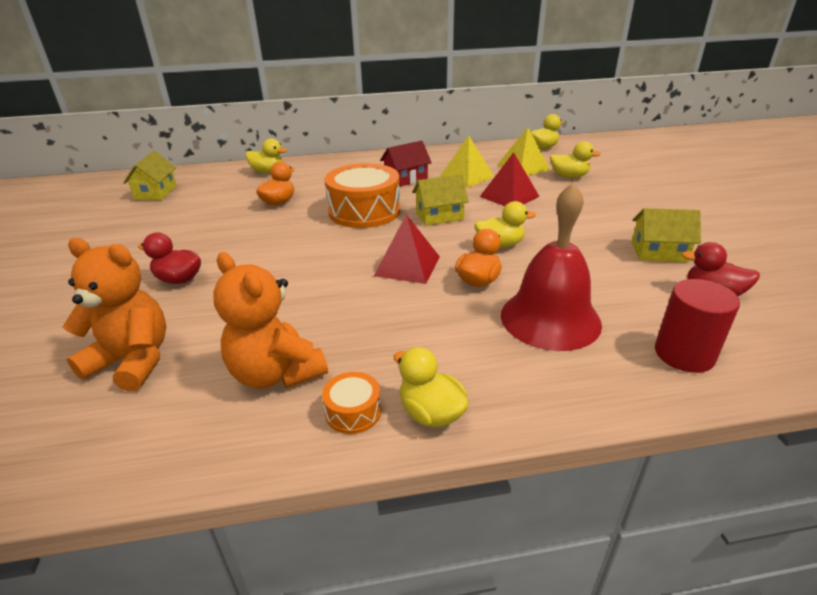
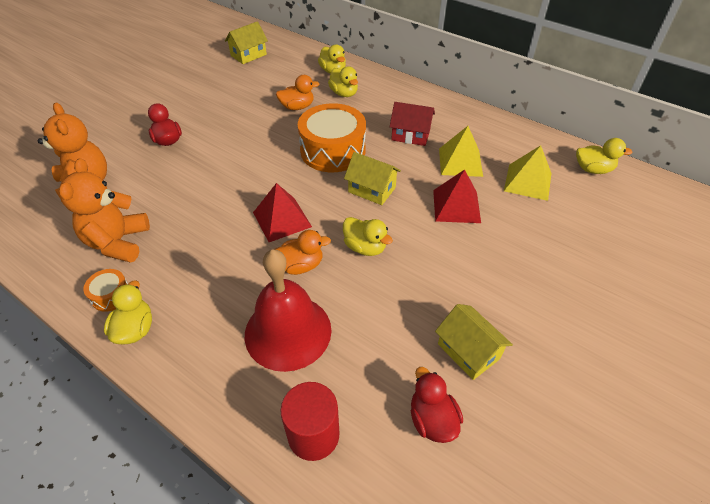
camera: 45 degrees right, 15 degrees up
(569, 176) = (550, 220): yellow duck -> yellow duck (344, 93)

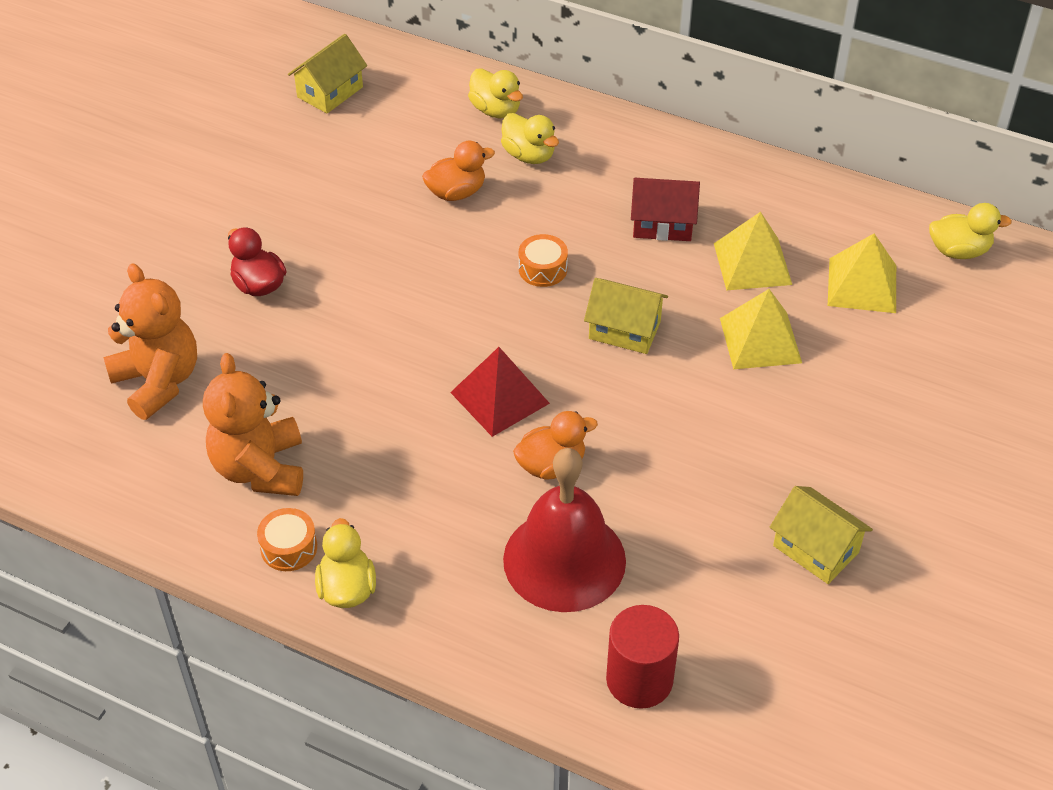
camera: 10 degrees left, 0 degrees up
(333, 151) = (542, 269): orange drum -> orange drum, size x0.45
(365, 247) = (639, 424): yellow duck -> none
(432, 419) = (785, 639): red duck -> none
(456, 206) = (760, 340): red pyramid -> yellow pyramid

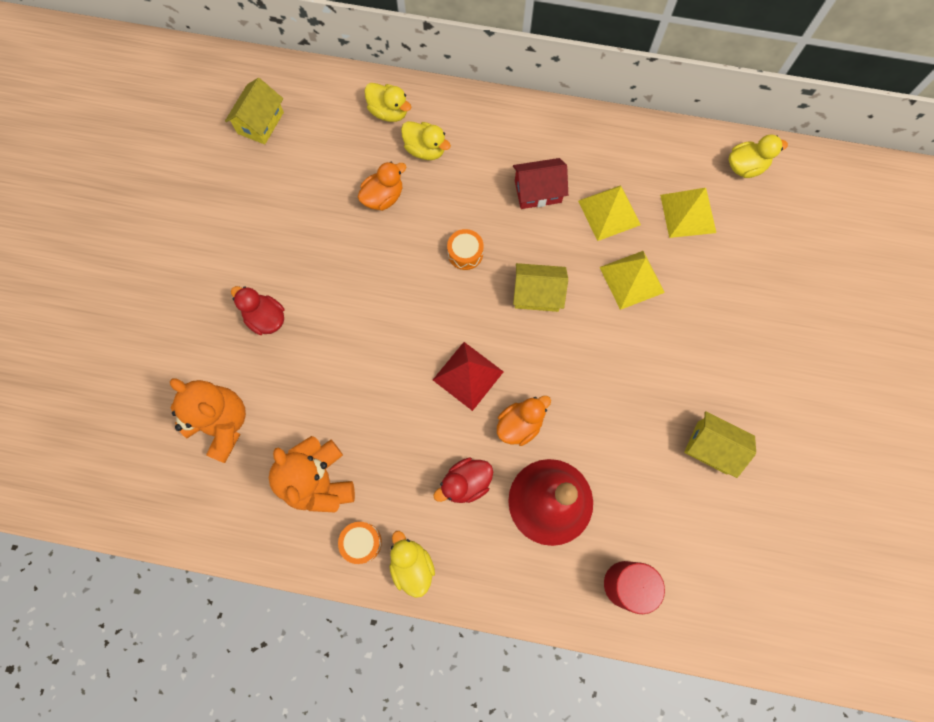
camera: 15 degrees left, 25 degrees up
(454, 513) = (465, 483): none -> red duck

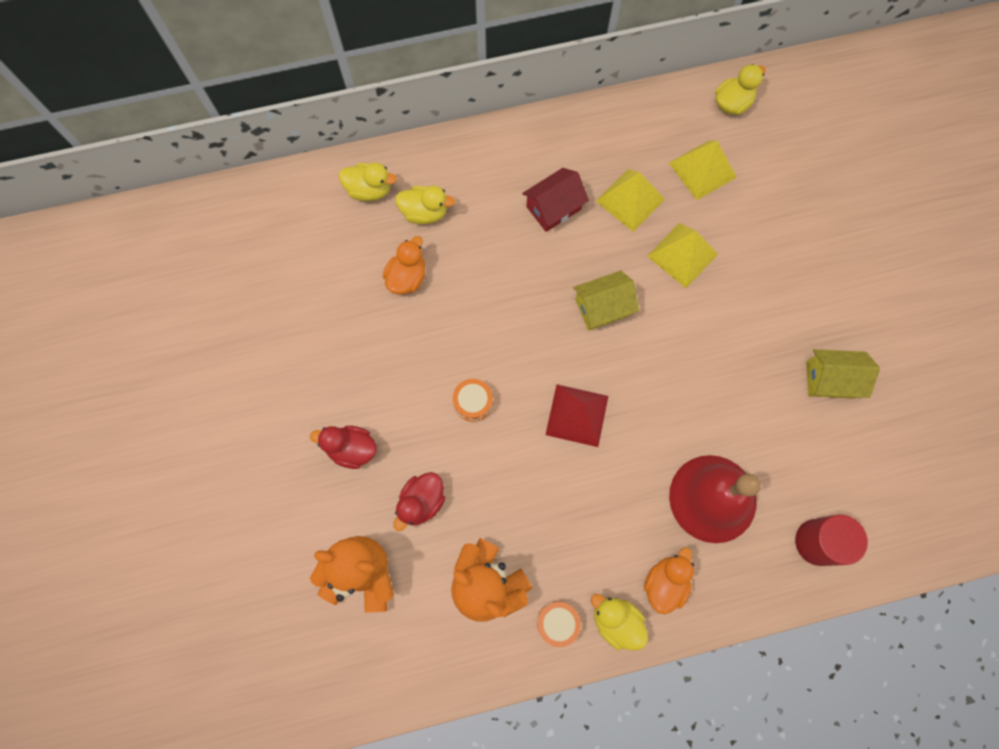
camera: 25 degrees left, 0 degrees up
(260, 123) = (244, 255): yellow house -> none
(465, 253) = (514, 298): orange drum -> orange drum (473, 402)
(465, 483) = (626, 518): red duck -> red duck (422, 502)
(520, 424) = (648, 439): orange duck -> orange duck (665, 582)

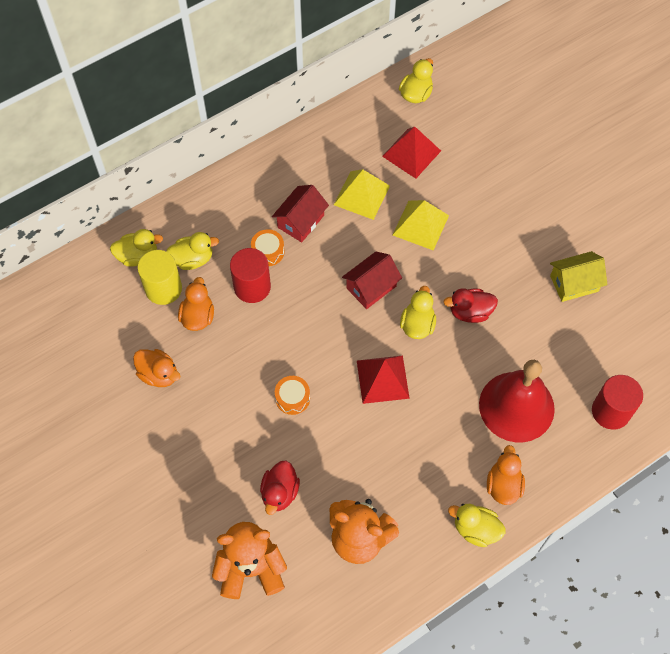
camera: 20 degrees left, 10 degrees down
(344, 327) = (159, 374): none -> orange duck
(351, 449) = (203, 471): red duck -> red duck (470, 312)
(383, 235) = (163, 288): none -> yellow cylinder
(475, 264) = (252, 287): none -> red cylinder
(557, 623) = (429, 548): orange drum -> orange drum (268, 251)
(602, 307) = (371, 287): yellow house -> red house
(637, 367) = (417, 324): none -> yellow duck
(702, 170) = (411, 153): yellow pyramid -> red pyramid

